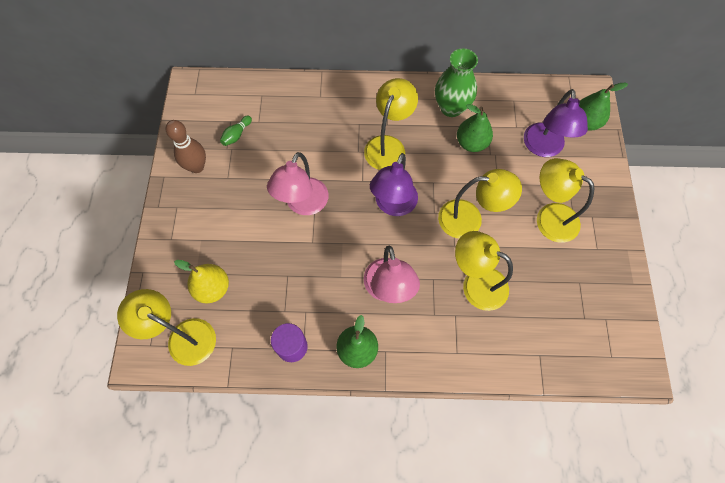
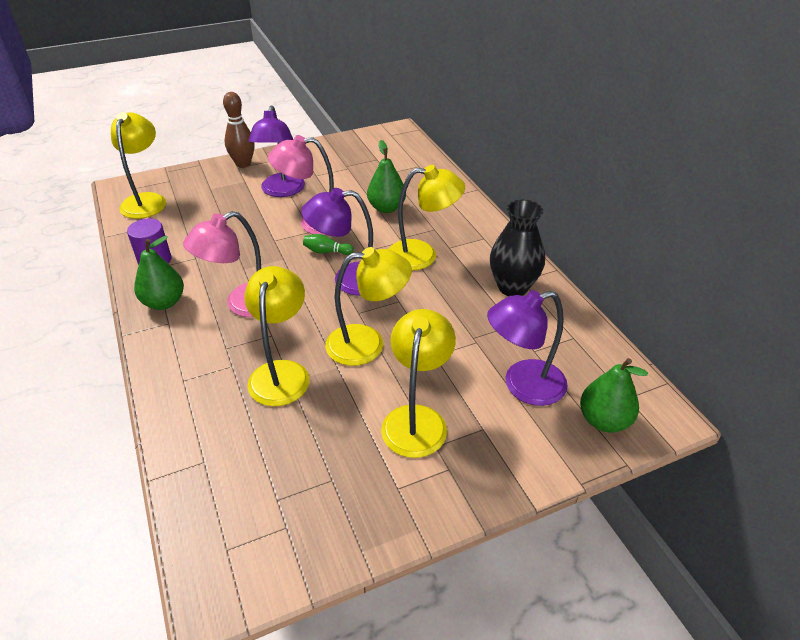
camera: 65 degrees right, 25 degrees down
(197, 167) = (317, 158): brown bowling pin -> brown bowling pin (243, 164)
(212, 288) = (199, 201): yellow pear -> none
(236, 135) = (364, 166): green bowling pin -> green bowling pin (326, 252)
(238, 214) = (281, 191): none -> purple lamp
(451, 108) = (512, 287): green vase -> black vase
(469, 219) = (367, 343): yellow lamp -> yellow lamp turned 75 degrees counterclockwise
(471, 143) = (476, 317): green pear -> green pear (386, 208)

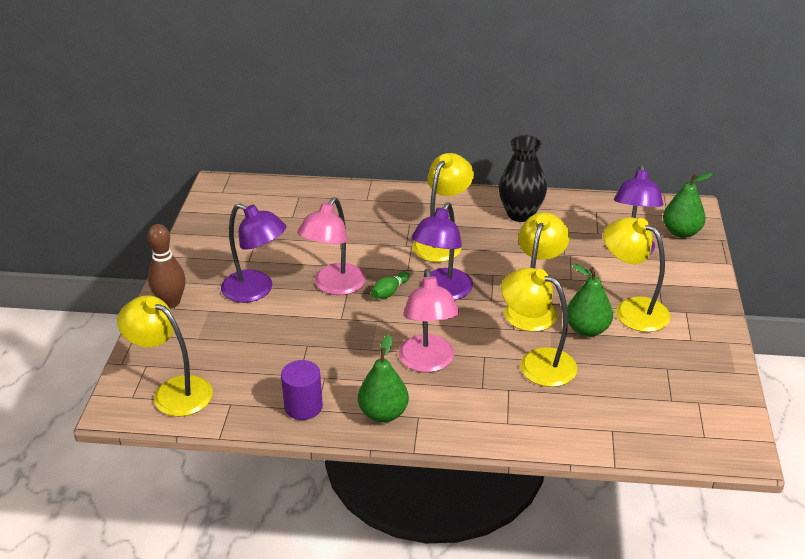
camera: 60 degrees left, 5 degrees down
(386, 208) = (352, 237): green pear -> green pear (587, 329)

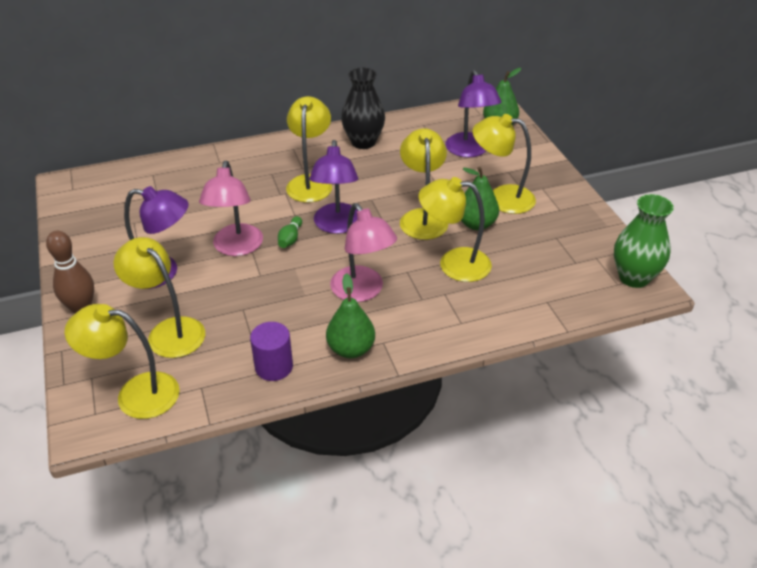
camera: 25 degrees left, 5 degrees up
(231, 345) = (169, 331): none -> yellow lamp
(728, 435) = (633, 277): none -> green vase

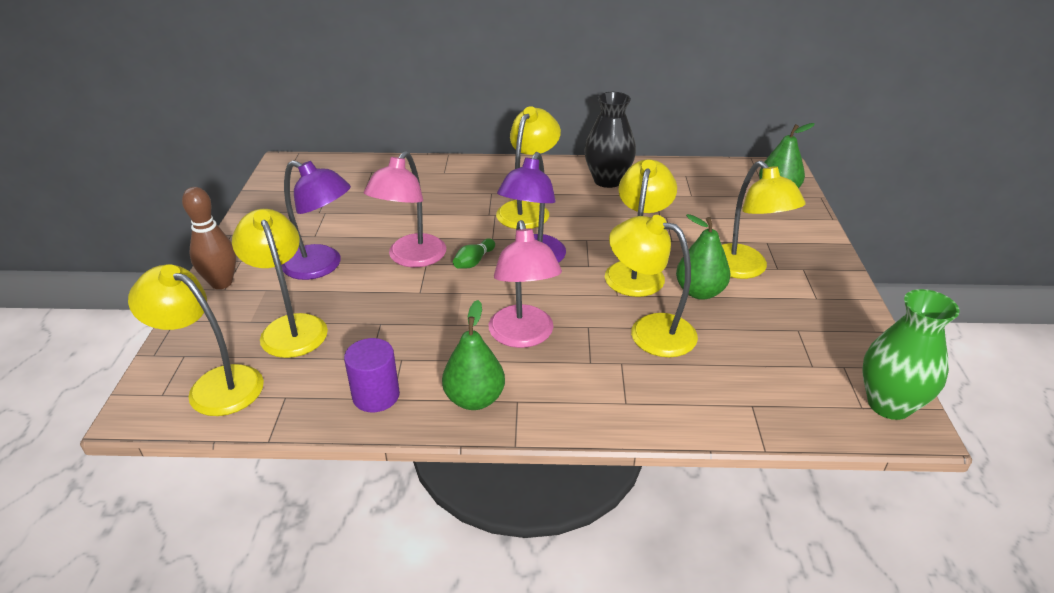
camera: 20 degrees right, 5 degrees down
(469, 151) = (728, 211): purple lamp -> none
(501, 198) = (744, 269): yellow lamp -> yellow lamp turned 150 degrees counterclockwise

